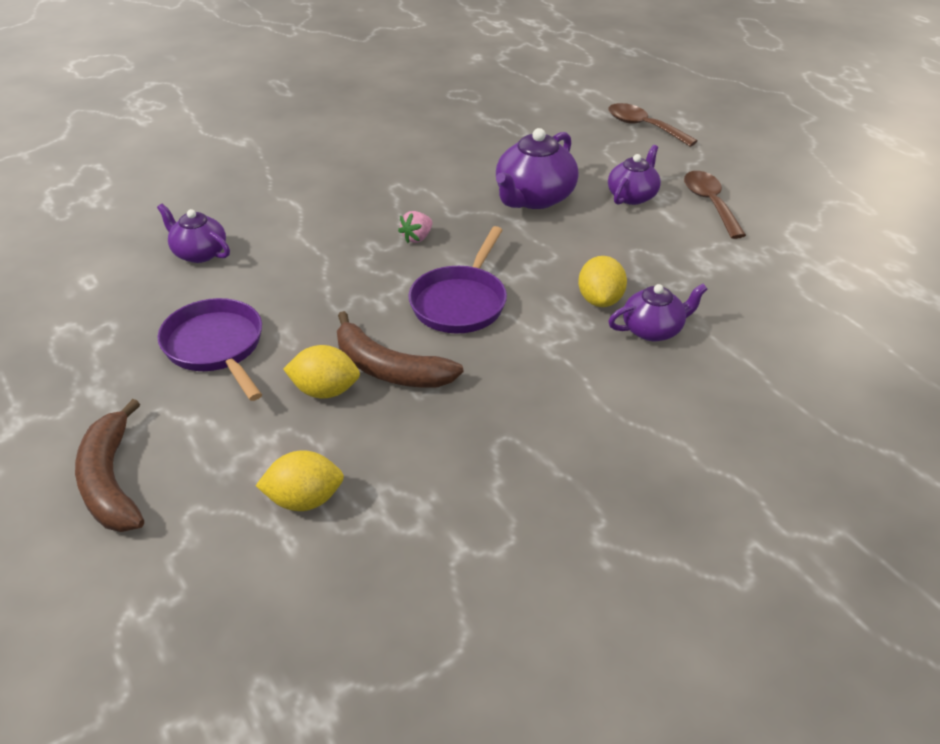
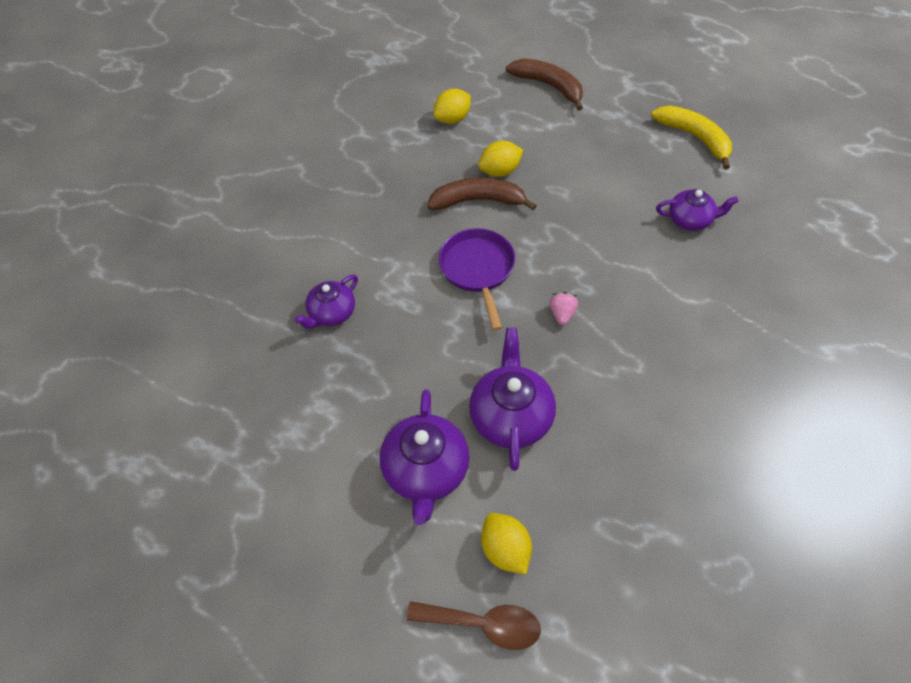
camera: 150 degrees right, 15 degrees up
(61, 321) = (694, 138): none -> yellow banana
(216, 347) = (589, 165): purple pan -> none
(600, 300) = (383, 322): yellow lemon -> yellow lemon (505, 550)
(632, 196) = (426, 471): purple teapot -> purple teapot, size x1.57
(710, 203) = (348, 501): brown spoon -> none

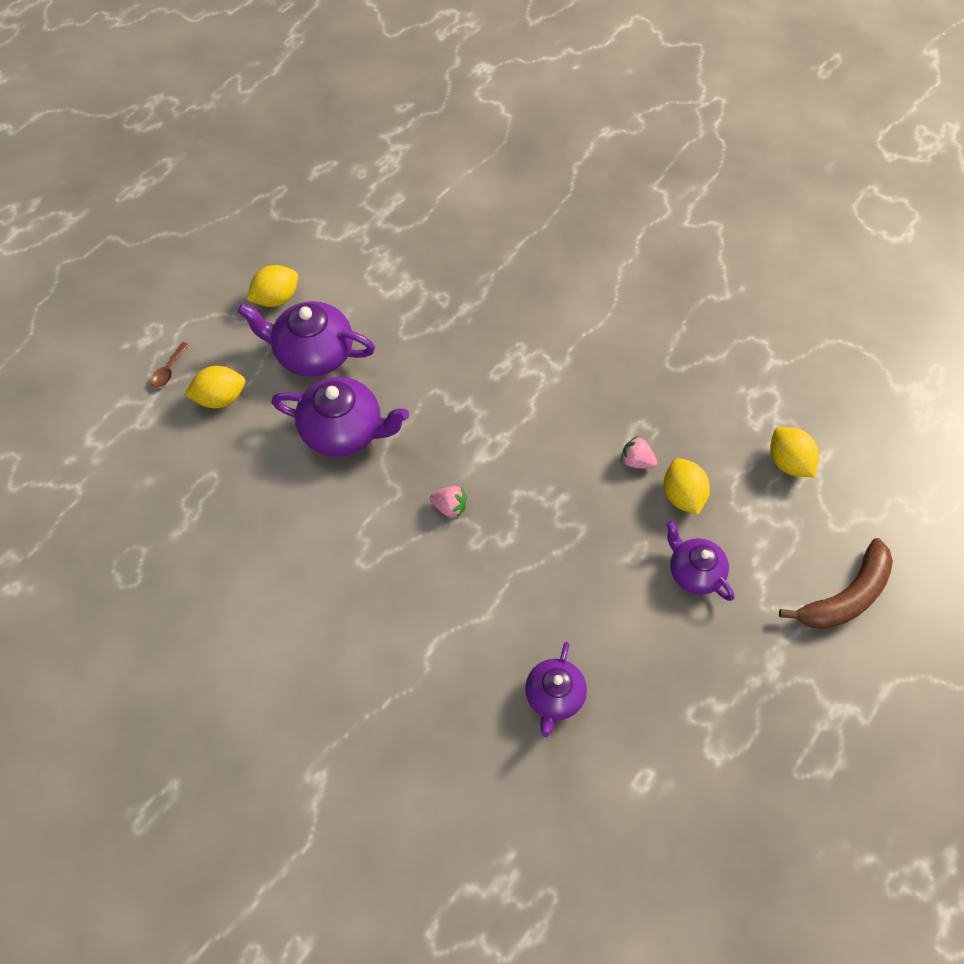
camera: 100 degrees right, 5 degrees up
(332, 313) = (508, 304): purple teapot -> purple teapot (694, 572)
(358, 533) = (276, 298): none -> yellow lemon
(478, 201) = (636, 461): brown banana -> pink strawberry
(478, 270) = (531, 440): purple pan -> none
(483, 624) = (169, 370): brown spoon -> brown spoon, size x0.54
(694, 138) = (708, 763): yellow banana -> none

